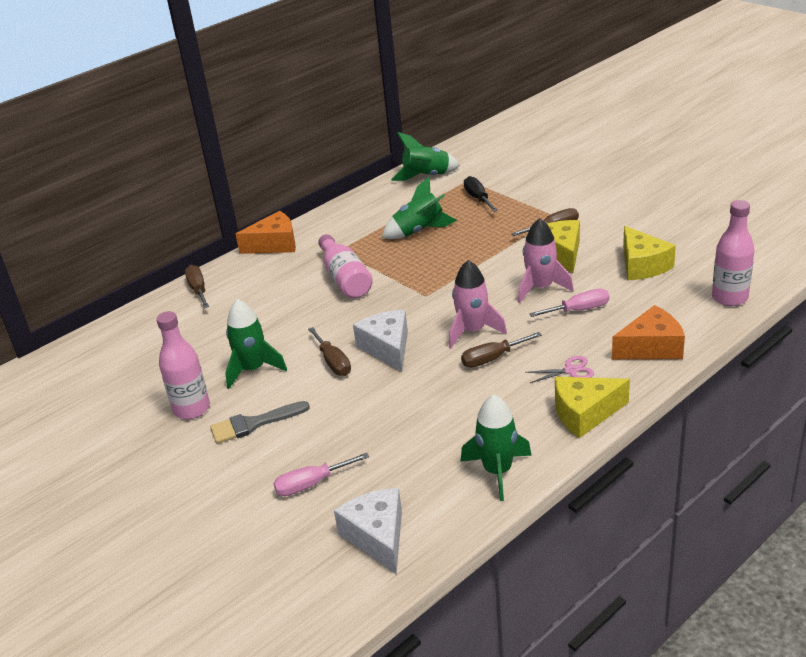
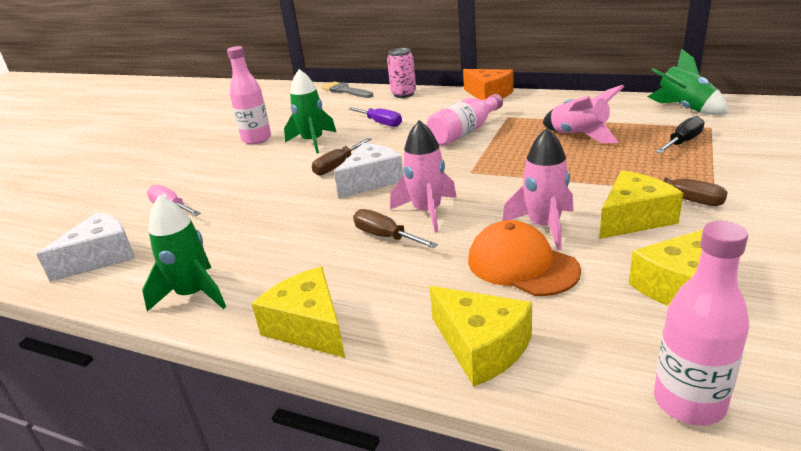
camera: 65 degrees right, 5 degrees down
(198, 290) = (403, 94): brown screwdriver -> pink can
(254, 424) = (244, 164): grey brush -> grey brush (345, 91)
(260, 319) = (381, 123): none -> purple screwdriver
(419, 231) = (579, 135): green rocket -> pink rocket
(571, 370) = (390, 293): pink scissors -> none
(579, 310) = (521, 265): pink screwdriver -> orange cap
(651, 347) = (481, 347): orange cheese -> yellow cheese

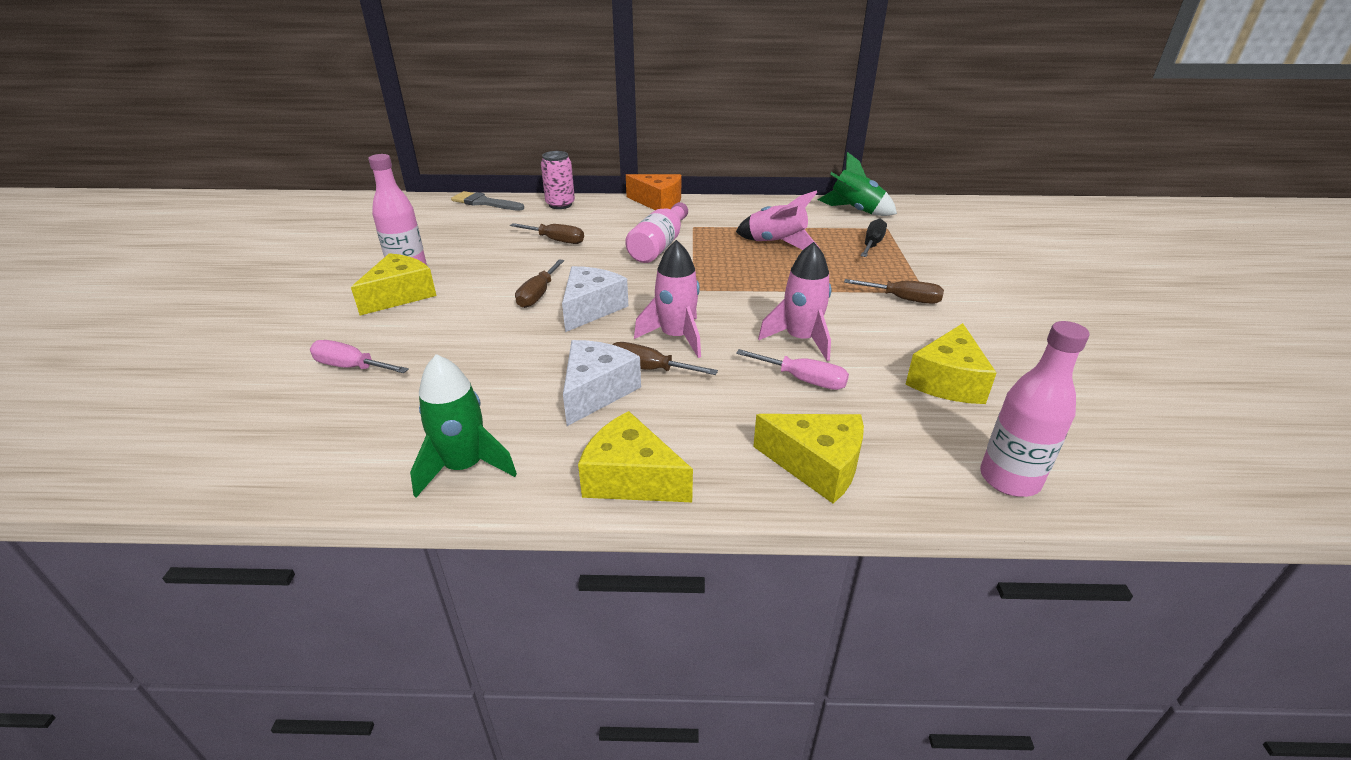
camera: 25 degrees left, 5 degrees up
(101, 257) = (294, 442): white cheese -> white cheese (596, 391)
(313, 142) = (486, 268): green rocket -> none
(381, 123) = (556, 240): purple screwdriver -> brown screwdriver
(521, 265) = (803, 380): orange cap -> pink screwdriver
(633, 218) = (874, 322): yellow cheese -> yellow cheese (400, 295)

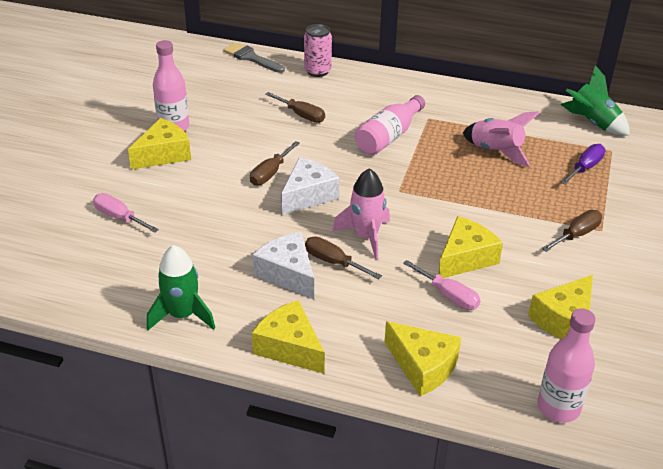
camera: 15 degrees right, 5 degrees up
(596, 391) = (288, 274): white cheese -> white cheese turned 75 degrees counterclockwise
(658, 202) = (407, 82): orange cheese -> none
(800, 339) = (465, 258): pink rocket -> yellow cheese
(872, 244) = (585, 168): black screwdriver -> purple screwdriver
(903, 299) = (576, 234): brown screwdriver -> brown screwdriver turned 75 degrees counterclockwise

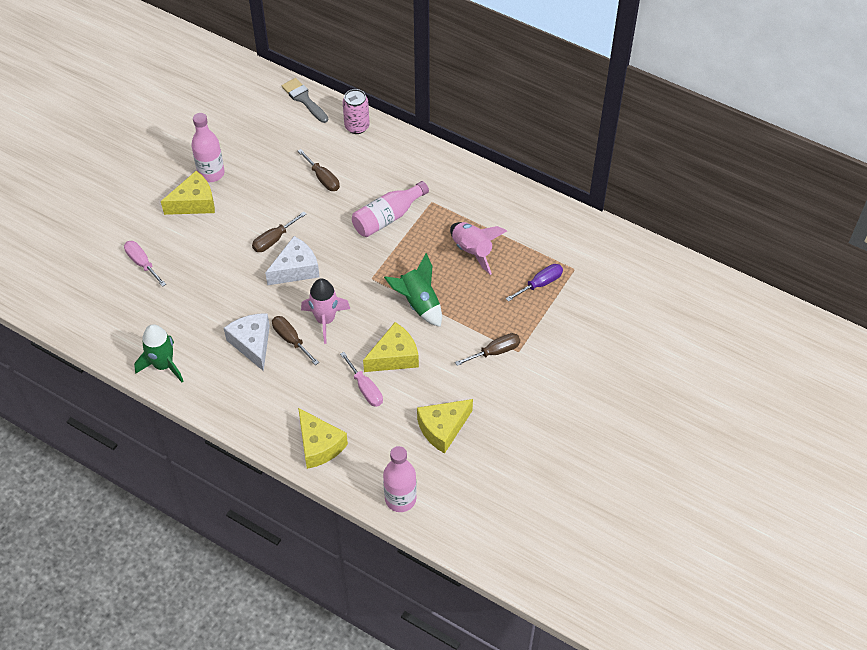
camera: 15 degrees right, 15 degrees up
(290, 347) = (231, 409): yellow cheese -> none
(592, 123) = (574, 235): green rocket -> green rocket (418, 303)

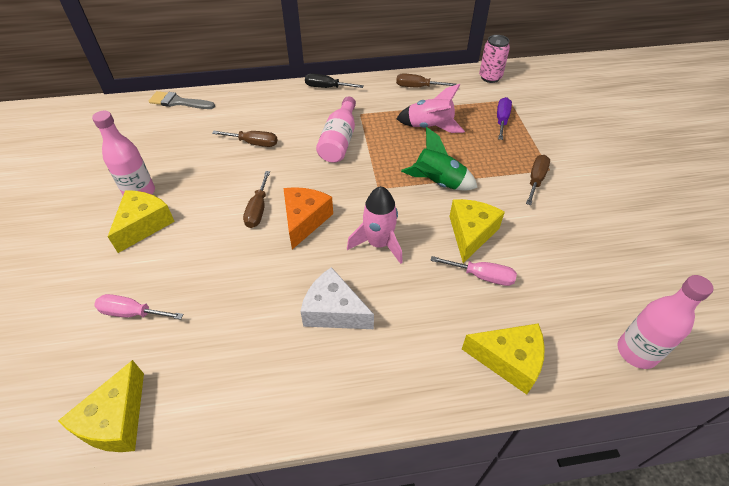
camera: 40 degrees left, 5 degrees down
(163, 365) = (258, 404): green rocket -> none
(291, 339) = (367, 281): brown screwdriver -> brown screwdriver (417, 87)
(296, 269) = (304, 220): white cheese -> orange cheese
(357, 126) = (244, 98): pink can -> pink can (490, 77)
(433, 156) = (327, 87): none -> black screwdriver
(443, 428) = (581, 262): yellow cheese -> yellow cheese (116, 420)

